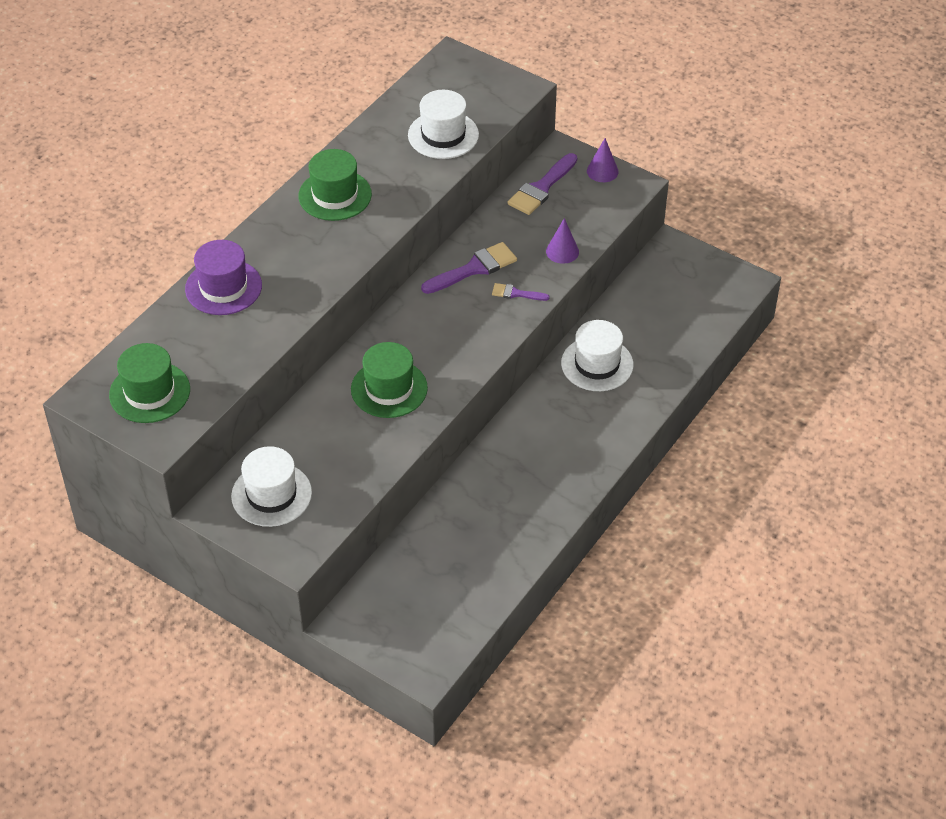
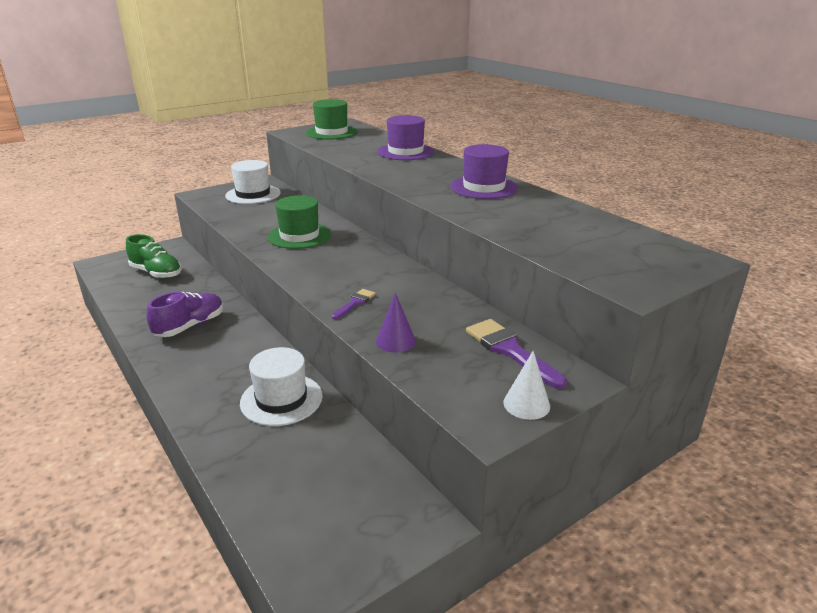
camera: 110 degrees right, 20 degrees down
(335, 195) = (483, 187): green hat -> purple hat
(426, 589) = (156, 273): none -> green shoe
(443, 135) = (552, 235): white hat -> none
(474, 269) = (405, 289): purple brush -> none
(524, 486) = (190, 326): none -> purple shoe
(602, 171) = (526, 404): purple cone -> white cone

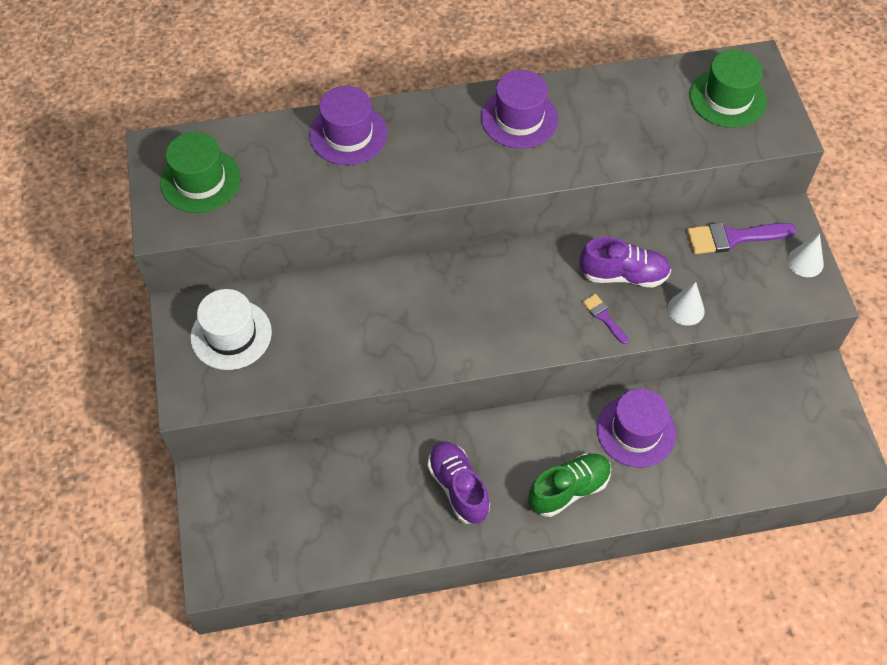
camera: 65 degrees left, 30 degrees up
(156, 273) = (291, 508): green shoe -> green shoe (569, 489)
(281, 399) = (636, 431): white hat -> purple hat
(299, 236) = (411, 318): green hat -> green hat (727, 98)
(395, 341) = (686, 309): purple cone -> white cone
(409, 303) = (623, 275): none -> purple shoe

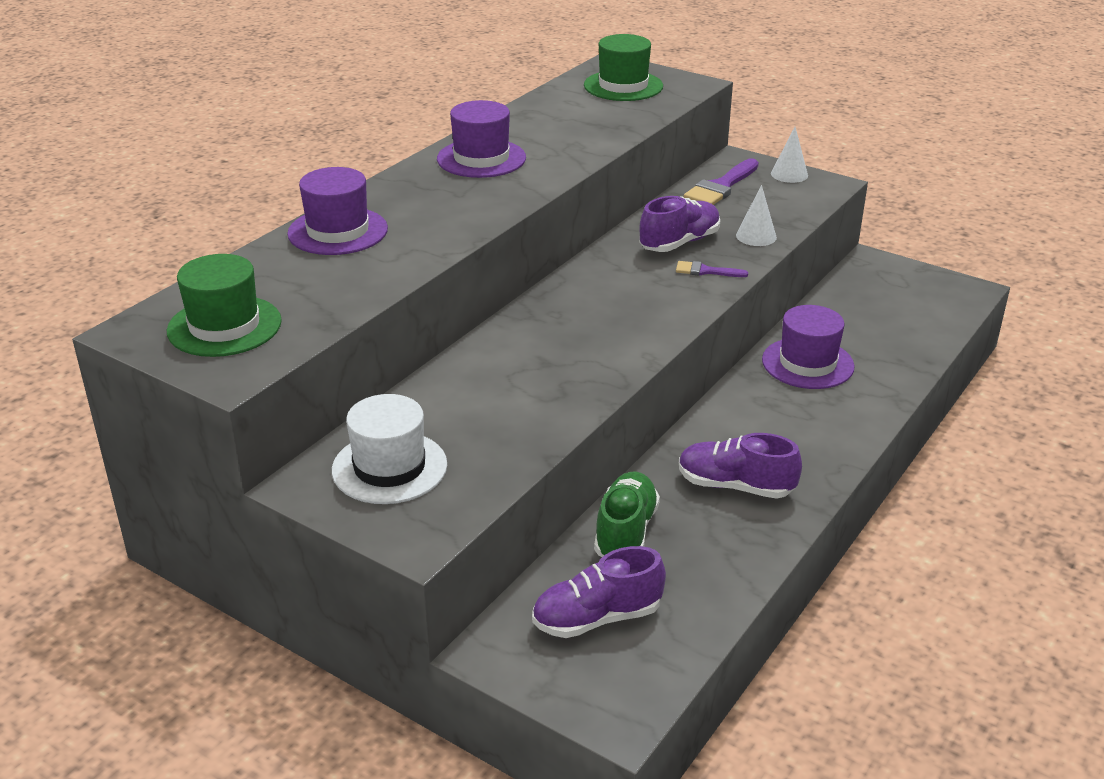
camera: 45 degrees left, 25 degrees down
(276, 508) = (597, 618): none -> purple shoe
(569, 489) = (820, 428): green shoe -> green shoe (625, 532)

